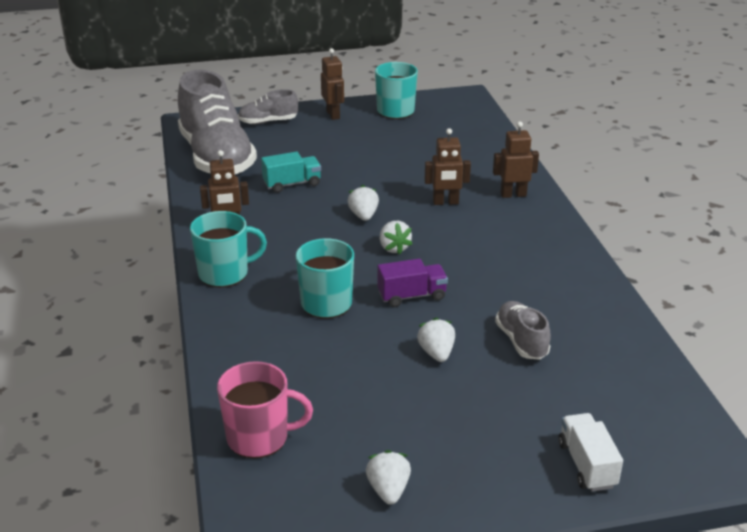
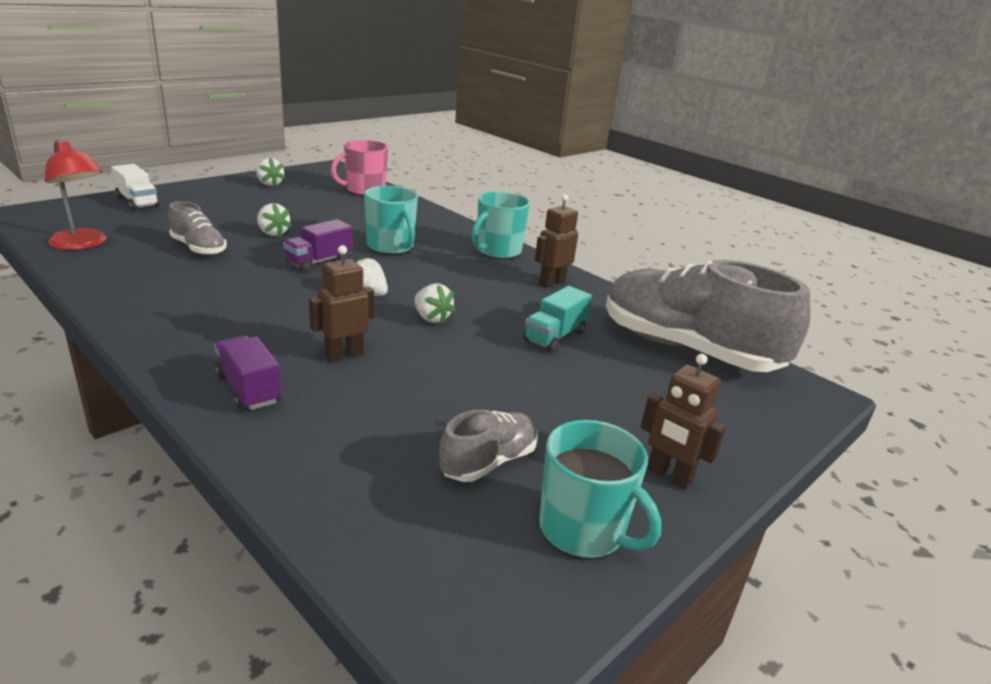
camera: 145 degrees right, 5 degrees down
(268, 122) = (731, 426): grey shoe -> grey shoe (488, 462)
(513, 194) = (248, 389): brown robot -> purple truck
(638, 373) = (82, 244): none -> red lamp

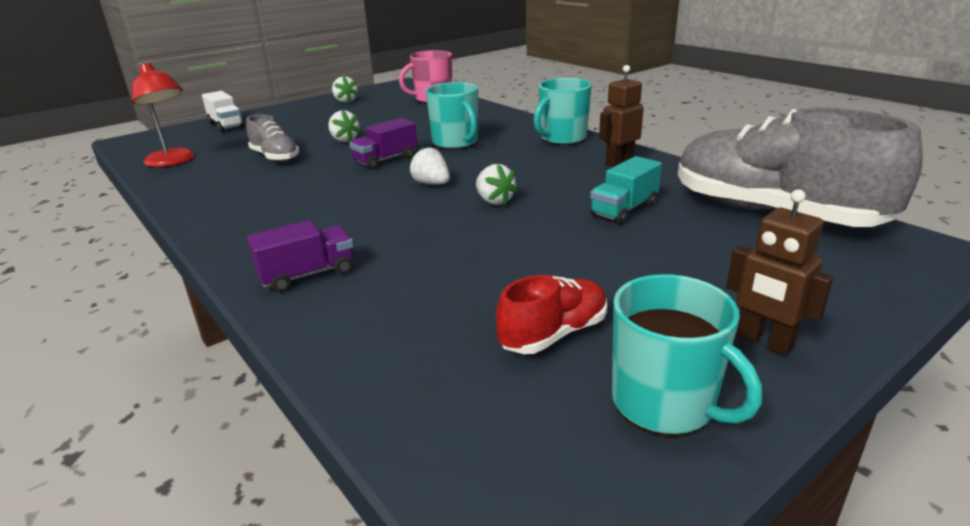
camera: 10 degrees right, 0 degrees up
(248, 389) = (307, 275): purple truck -> purple truck turned 90 degrees clockwise
(344, 355) = (404, 239): brown robot -> none
(488, 462) = (553, 334): grey shoe -> red shoe

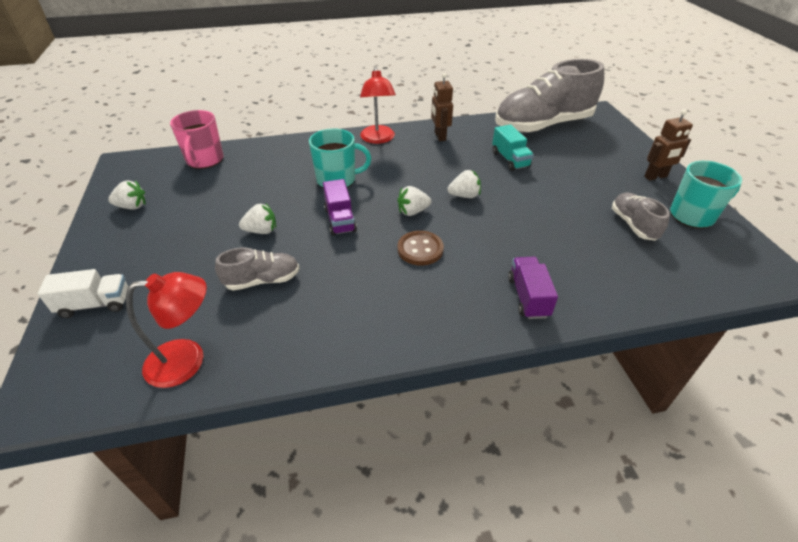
camera: 65 degrees left, 15 degrees up
(362, 202) = (420, 249): none -> brown button
(553, 334) = (633, 225): red shoe -> grey shoe
(562, 138) = (378, 139): turquoise mug -> red lamp

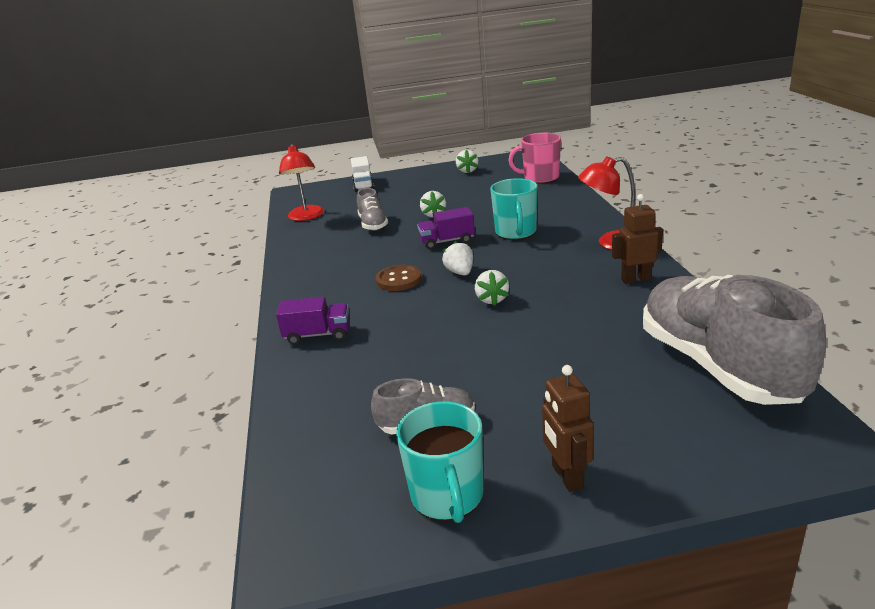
camera: 95 degrees right, 15 degrees down
(510, 159) = (586, 331): turquoise truck -> none

